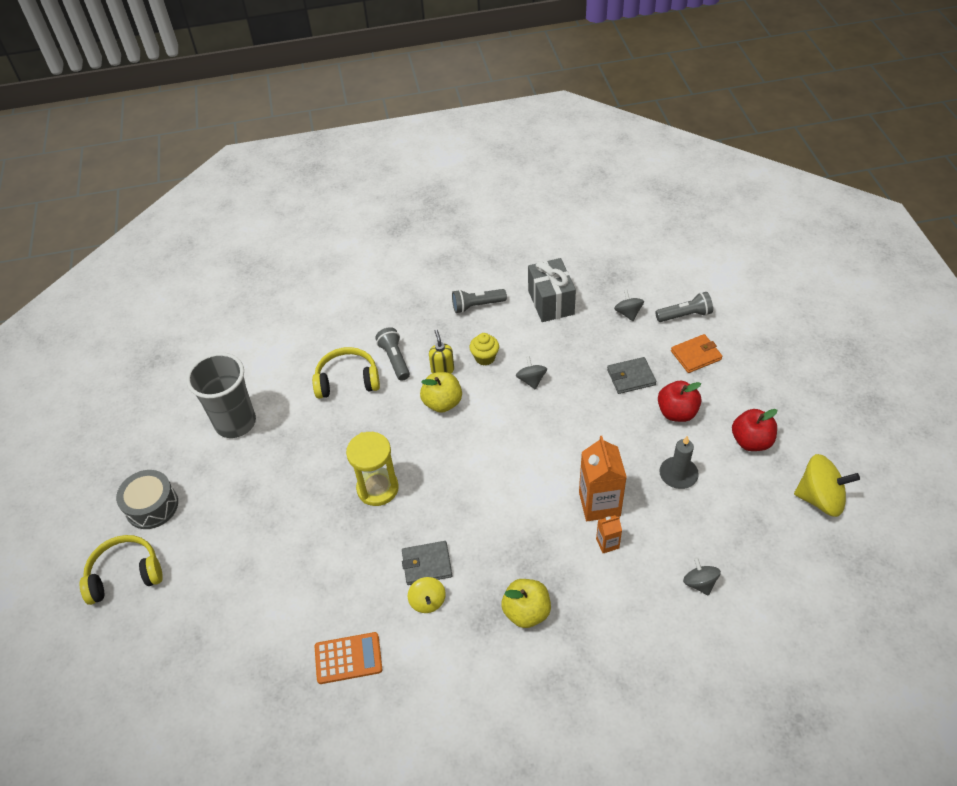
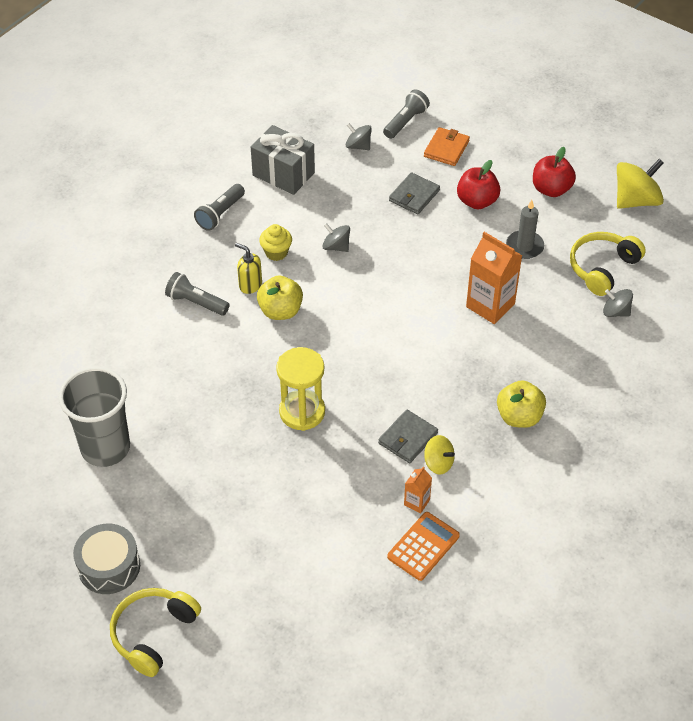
camera: 45 degrees left, 0 degrees up
(347, 380) = (172, 346): yellow headphones -> yellow headphones (602, 268)
(607, 543) = (525, 329): orange carton -> orange carton (417, 502)

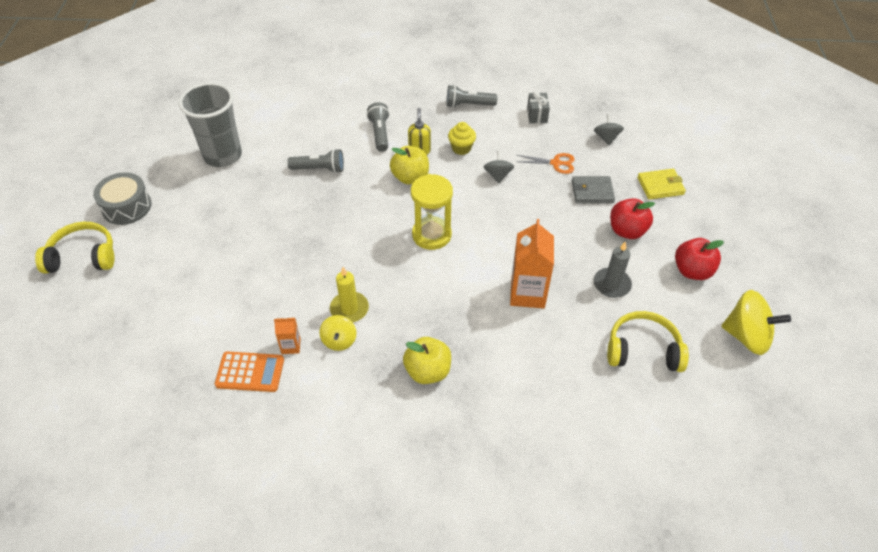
camera: 55 degrees right, 0 degrees up
(283, 174) = (537, 115): grey gift -> grey gift, size x0.55
(302, 412) = (327, 235): yellow hourglass -> yellow hourglass (431, 235)
(358, 198) = (555, 163): none -> orange scissors
(405, 122) = (660, 150): grey flashlight -> grey flashlight (319, 169)
(408, 438) = (349, 309): grey wallet -> yellow candle
(446, 149) = (660, 186): orange wallet -> yellow wallet
(616, 312) = (603, 385): grey spinning top -> none

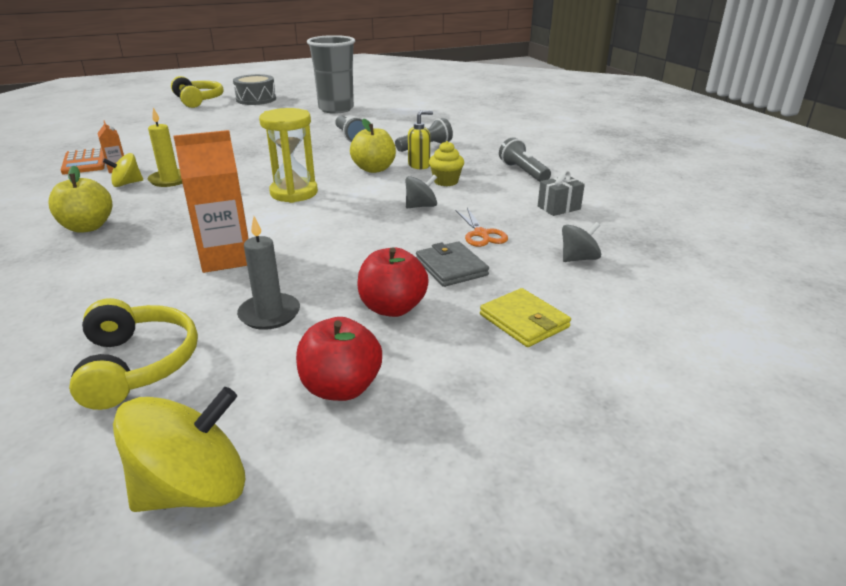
camera: 65 degrees right, 20 degrees down
(746, 336) = (193, 489): yellow spinning top -> yellow spinning top turned 120 degrees counterclockwise

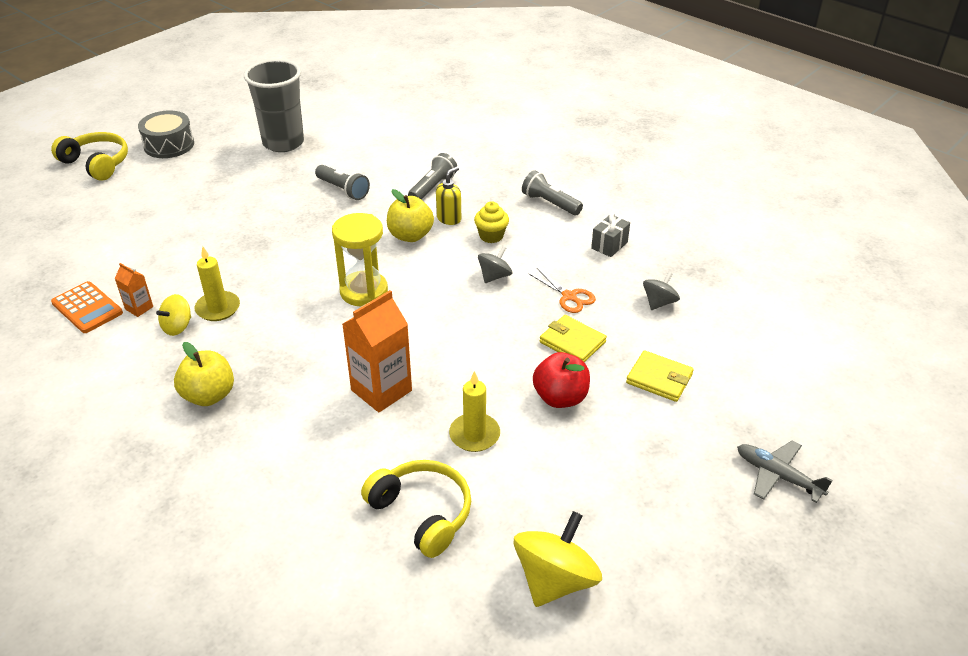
camera: 25 degrees left, 10 degrees up
(269, 314) = (474, 435): grey candle -> yellow candle
(341, 387) = (581, 478): red apple -> none
(451, 267) = (572, 342): grey wallet -> yellow wallet
(615, 472) = (778, 476): none -> grey plane

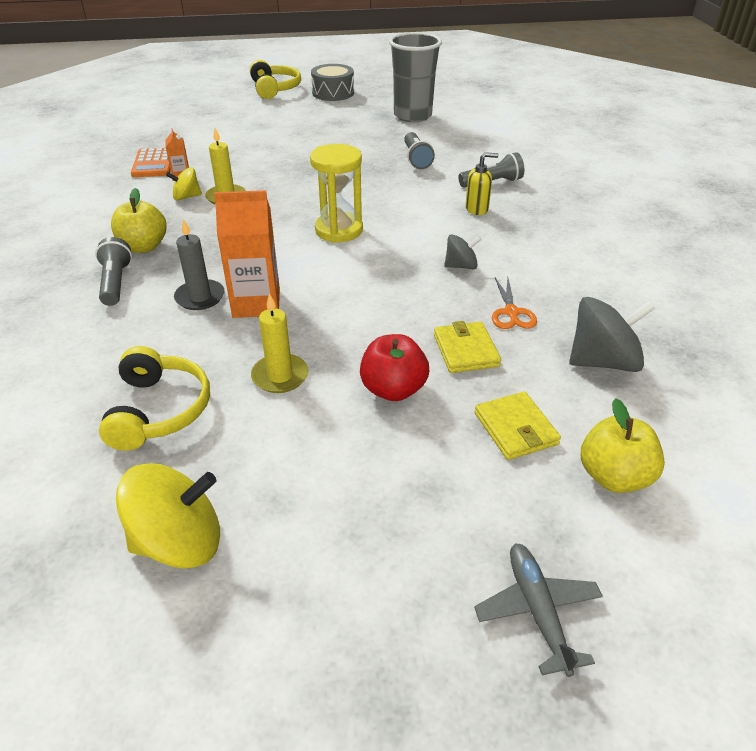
camera: 40 degrees right, 0 degrees up
(328, 411) = (200, 297): none -> grey candle
(410, 235) = (428, 208): yellow apple -> yellow apple (614, 476)
(491, 236) = (498, 236): yellow cupcake -> none
(550, 203) = (588, 233): grey flashlight -> grey flashlight (116, 283)
(609, 245) = (608, 289): grey gift -> none
(659, 302) = (602, 361): grey spinning top -> grey spinning top, size x1.77

